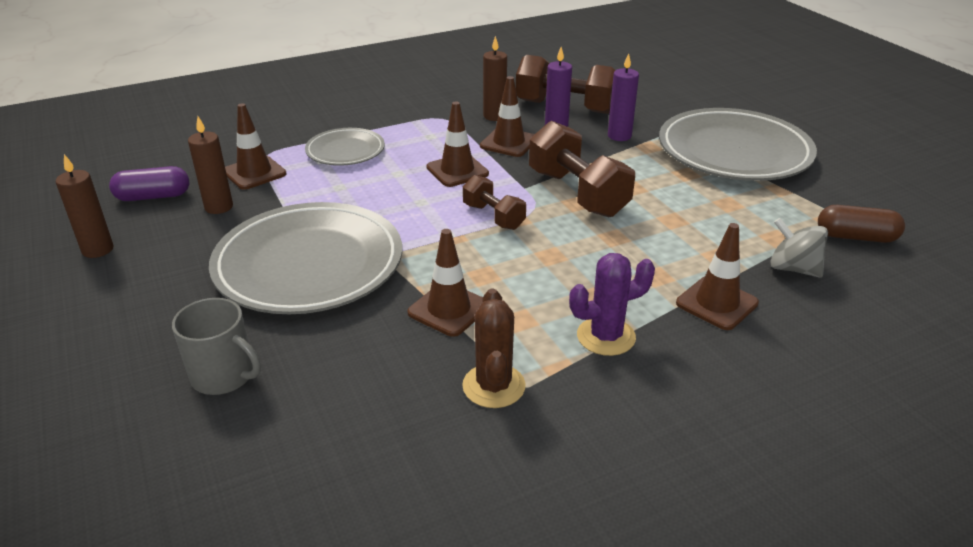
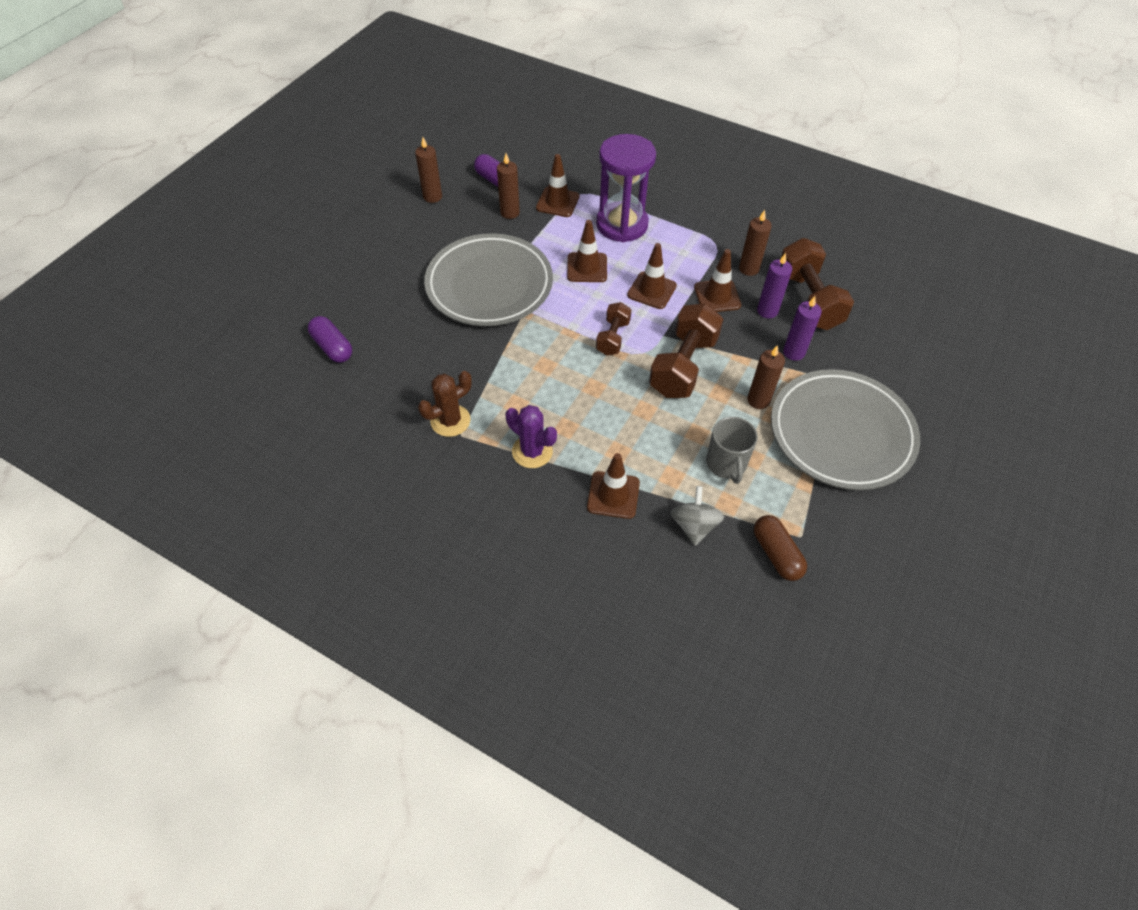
camera: 55 degrees right, 20 degrees up
(224, 376) = (379, 311): grey mug -> grey mug (726, 464)
(227, 454) = (332, 347): none -> purple capsule
(345, 151) = (622, 224): grey plate -> purple hourglass
(449, 309) = (499, 367): brown traffic cone -> brown traffic cone (587, 268)
(660, 173) = (758, 400): none -> brown candle

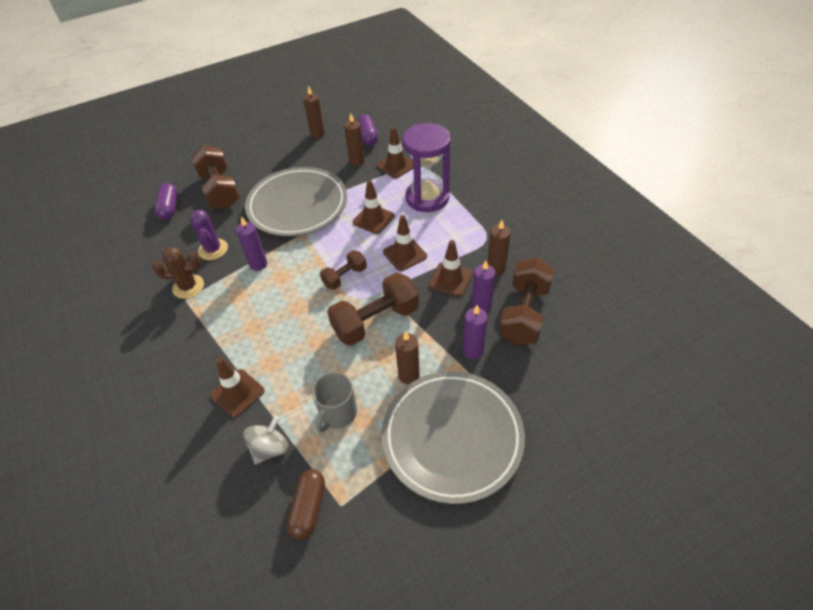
camera: 35 degrees right, 5 degrees down
(377, 303) = (220, 190): none -> brown dumbbell
(507, 364) = (258, 264): none -> purple candle
(532, 451) = (216, 333): purple cactus -> purple cactus (213, 249)

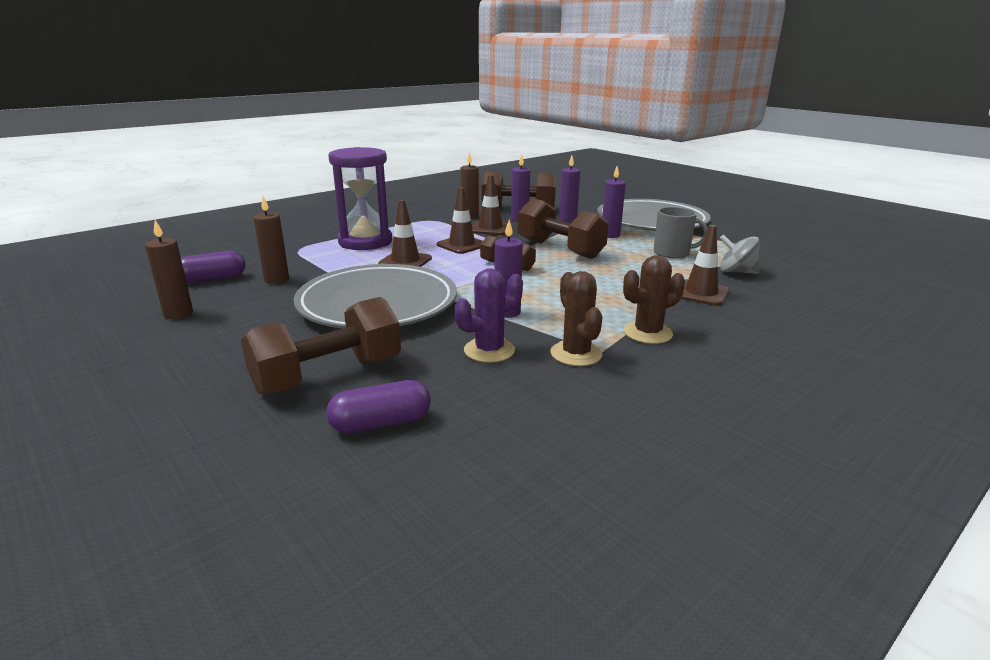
camera: 105 degrees left, 25 degrees down
(193, 331) = (647, 333): none -> brown cactus
(308, 508) = (763, 254): brown capsule -> none
(396, 166) = (296, 259): brown traffic cone -> none
(409, 375) = (610, 235): brown candle -> purple candle

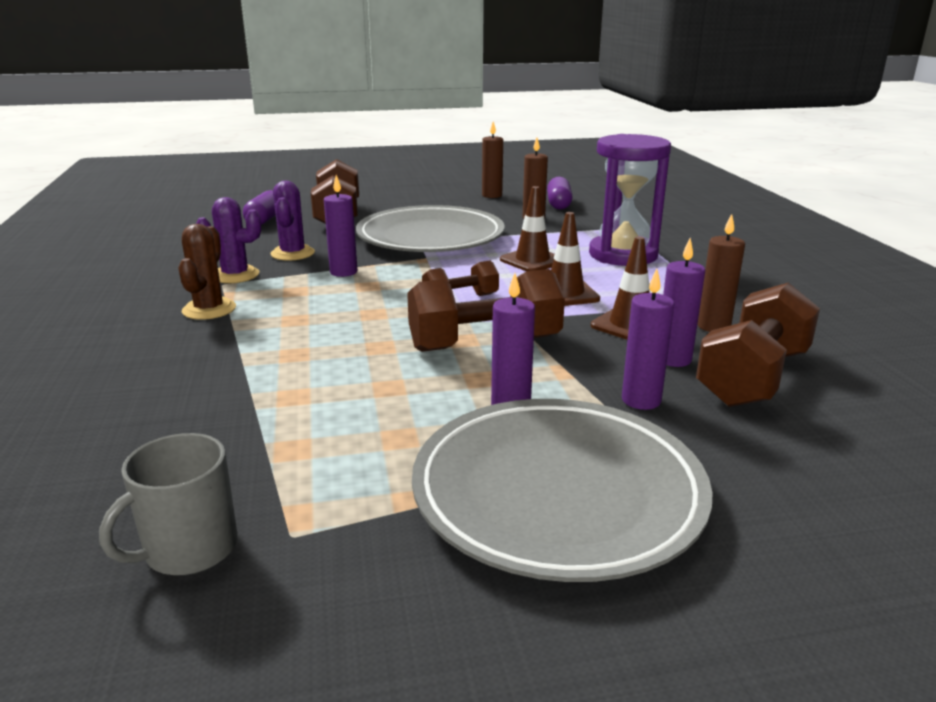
camera: 120 degrees right, 0 degrees up
(576, 354) = (235, 275): brown cactus -> purple cactus
(672, 253) = (362, 423): grey mug -> grey mug (189, 549)
(700, 293) = (221, 373): brown traffic cone -> none
(736, 272) = (222, 438): grey spinning top -> none

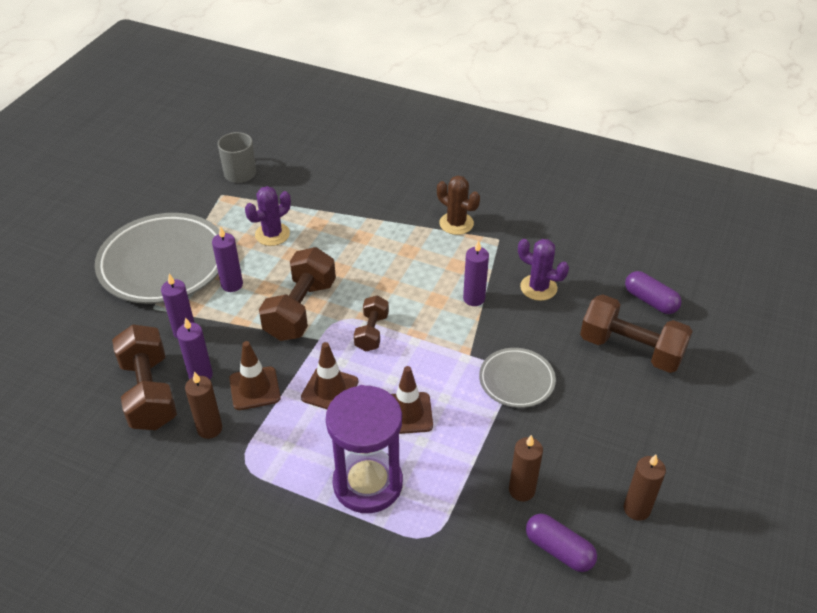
camera: 125 degrees right, 20 degrees up
(235, 275) = (511, 248): purple cactus -> purple cactus (272, 234)
(430, 238) = (516, 380): grey plate -> grey plate, size x0.52

